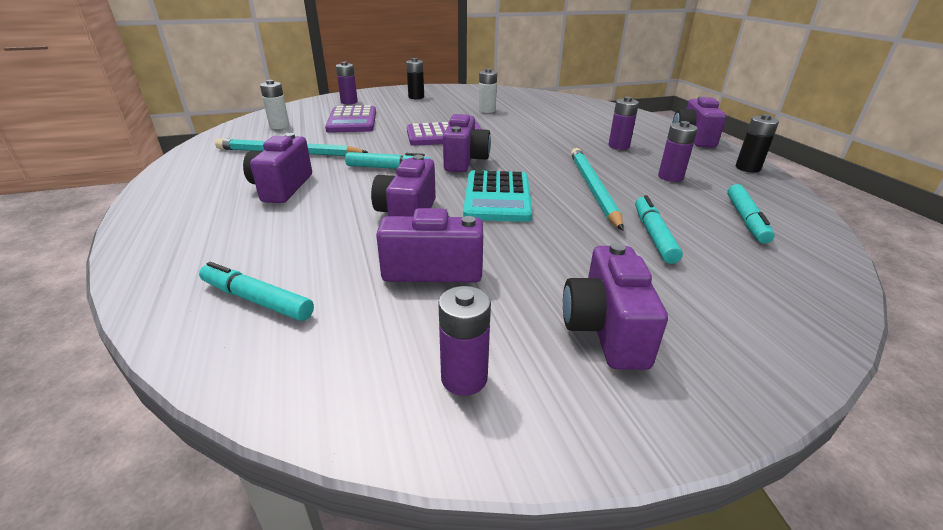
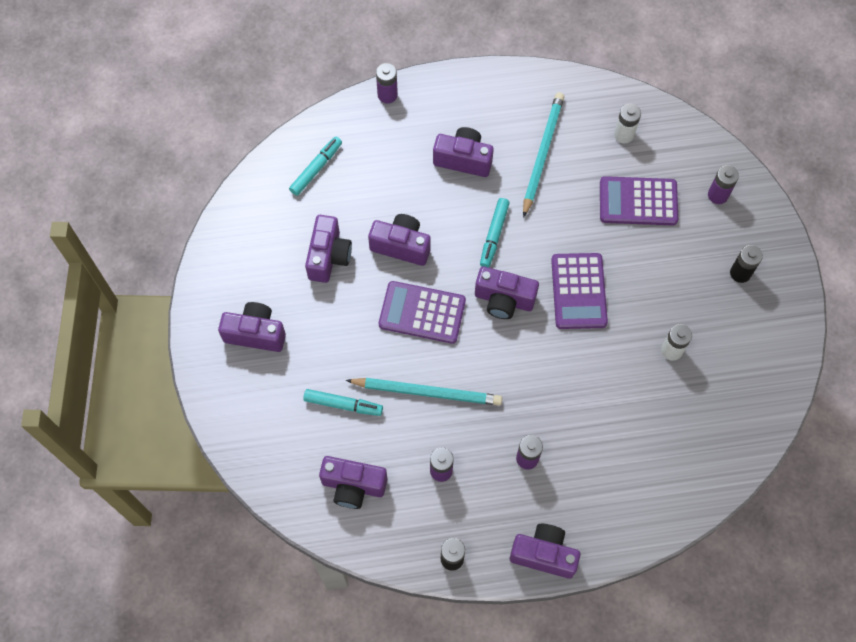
camera: 100 degrees right, 35 degrees up
(464, 378) = (238, 261): purple battery -> purple battery (387, 95)
(497, 197) = (422, 313): turquoise calculator -> purple calculator
(746, 220) = (353, 486): turquoise marker -> purple camera

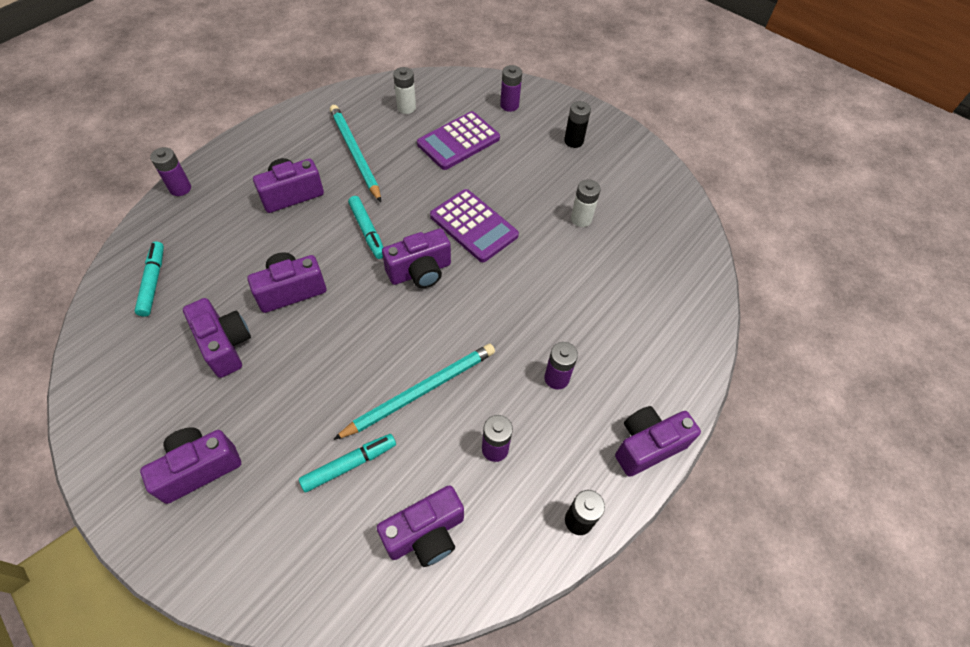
camera: 45 degrees left, 10 degrees down
(422, 313) = (357, 330): purple calculator -> none

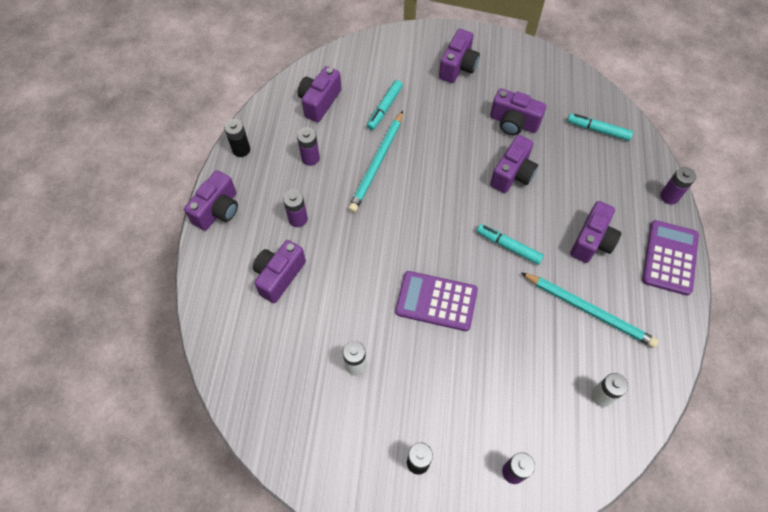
camera: 150 degrees right, 5 degrees up
(153, 282) = (598, 130): turquoise marker -> turquoise marker turned 150 degrees clockwise
(420, 272) = (443, 238): purple camera -> purple camera (279, 276)
(458, 141) = (520, 385): purple calculator -> purple calculator (669, 258)

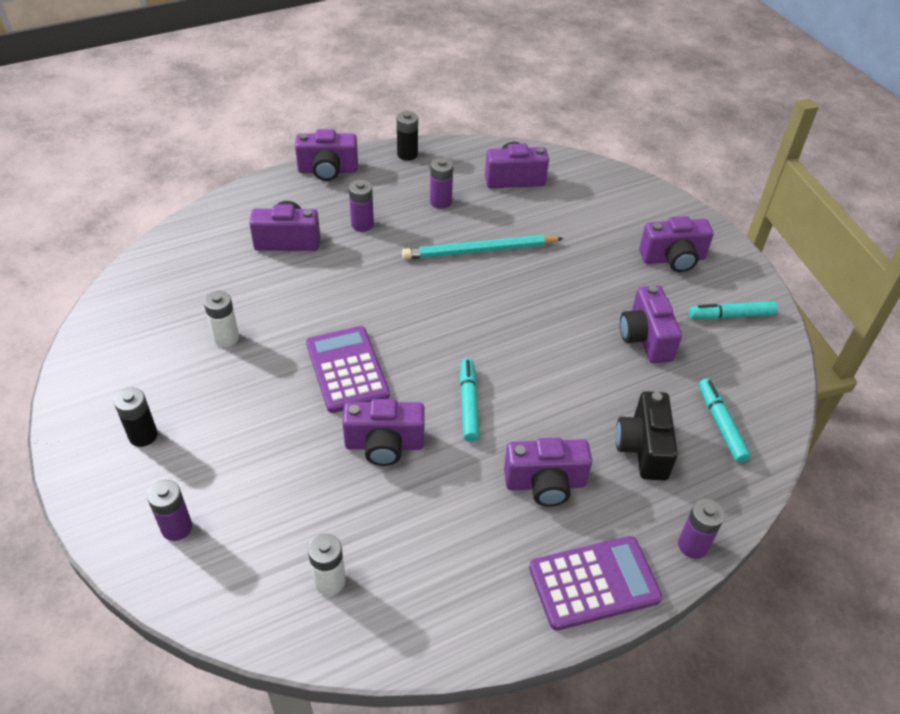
camera: 55 degrees right, 15 degrees down
(384, 108) = (555, 226): turquoise marker -> turquoise marker (731, 316)
(512, 174) = (572, 367): purple camera -> purple camera (384, 445)
(589, 310) = (441, 520): turquoise pencil -> none
(594, 177) = (643, 448): none -> black camera

